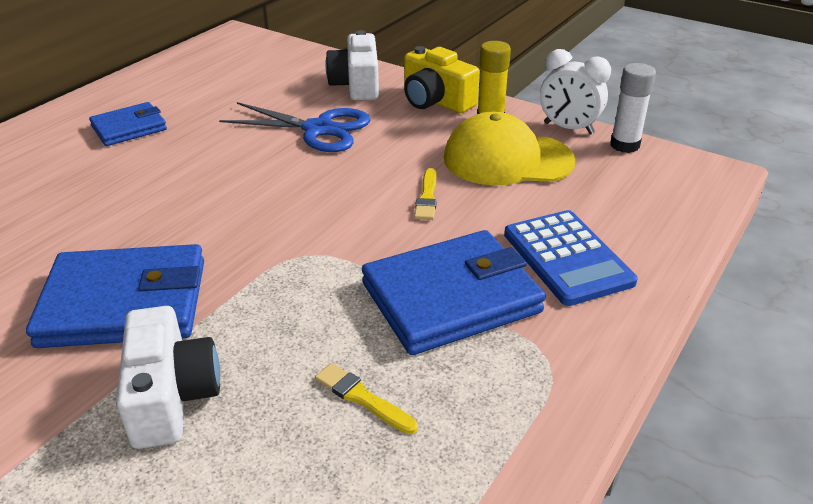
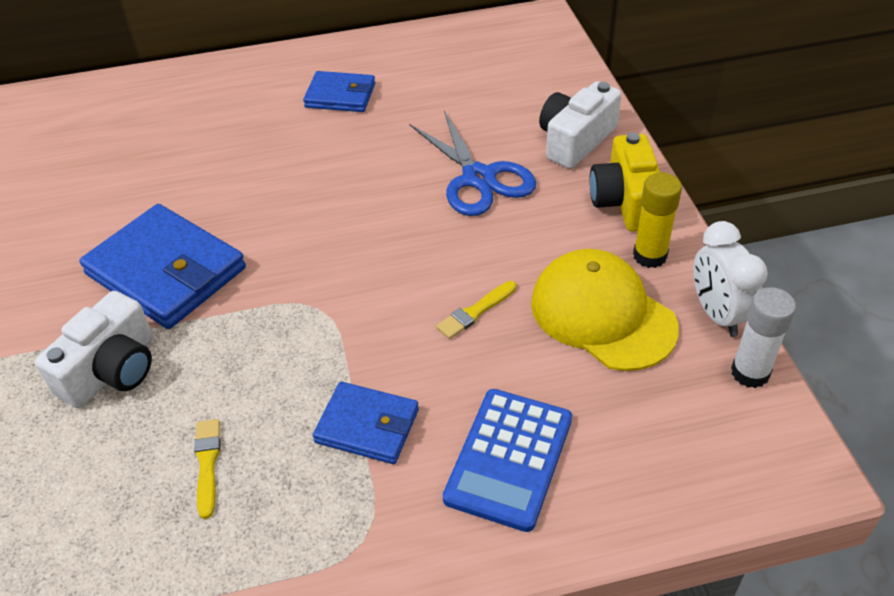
camera: 45 degrees right, 10 degrees up
(451, 298) = (367, 426): blue wallet -> blue wallet, size x0.58

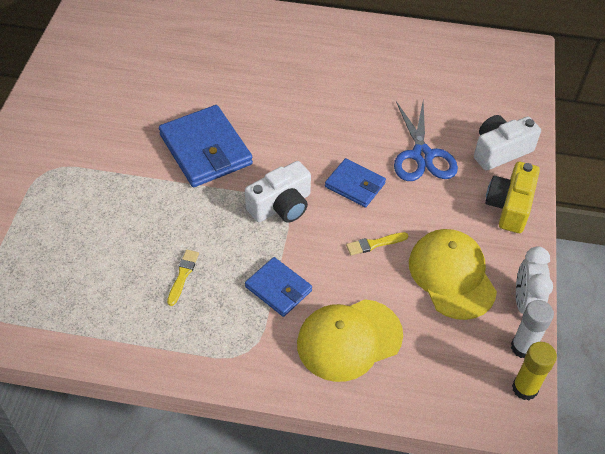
camera: 20 degrees right, 5 degrees up
(112, 370) = (153, 200): white camera -> white camera (281, 206)
(340, 95) = (361, 64): blue wallet -> blue wallet (355, 185)
(509, 458) = (349, 340): blue calculator -> yellow cap
(650, 256) = (504, 249): yellow glue stick -> yellow glue stick (525, 388)

